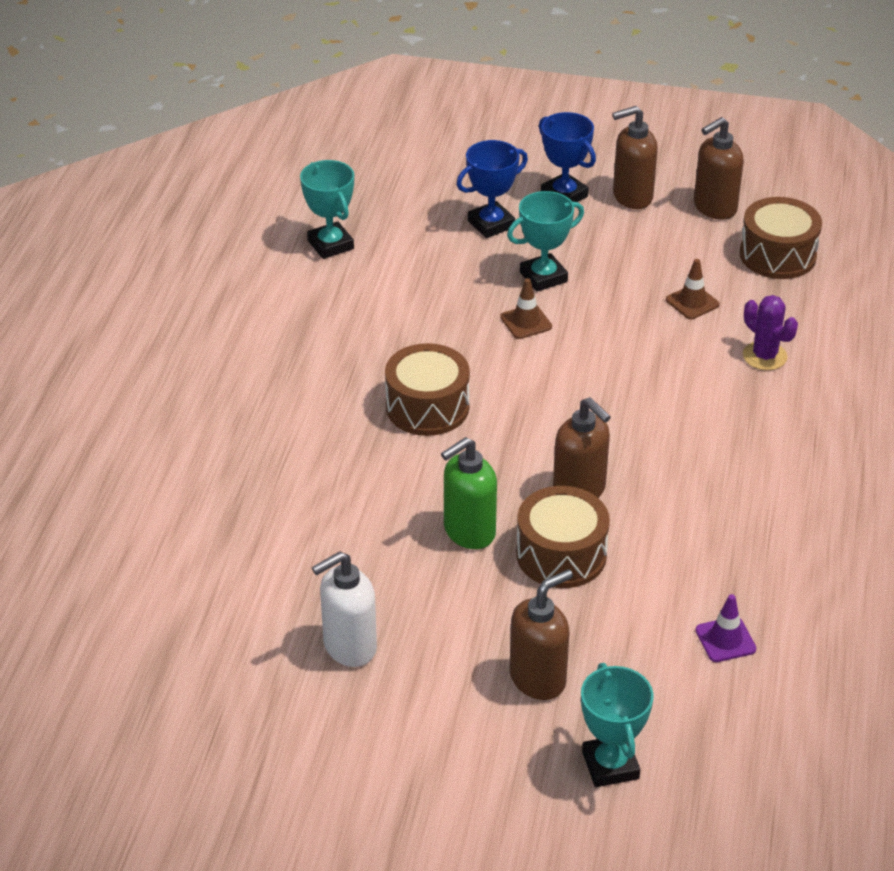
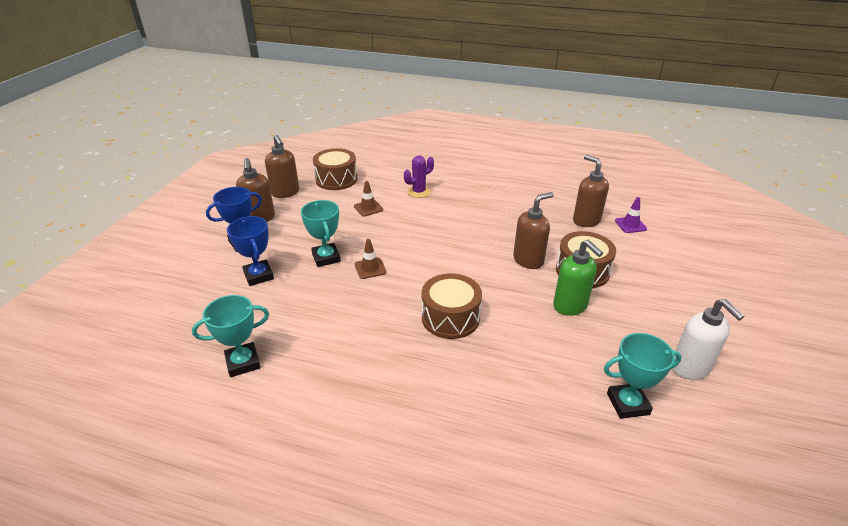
camera: 85 degrees left, 5 degrees down
(538, 679) = (683, 287): brown soap dispenser -> brown soap dispenser (586, 220)
(610, 765) = (733, 267): turquoise trophy -> turquoise trophy (628, 404)

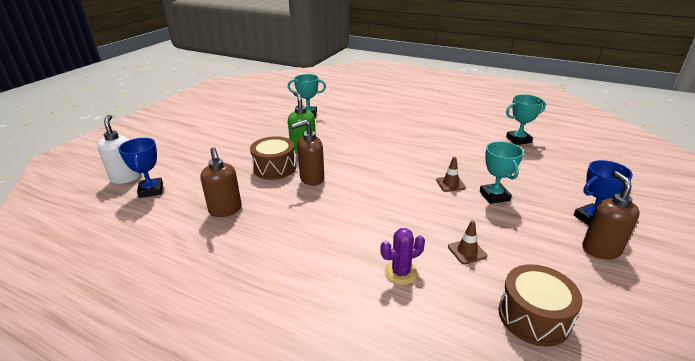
camera: 170 degrees left, 5 degrees down
(258, 276) = (548, 186): blue trophy -> blue trophy (151, 190)
(285, 193) = (599, 293): brown soap dispenser -> none
(450, 317) = (388, 149): brown drum -> none
(630, 225) = (188, 201): purple traffic cone -> none
(691, 368) = (262, 122): white soap dispenser -> white soap dispenser (126, 178)

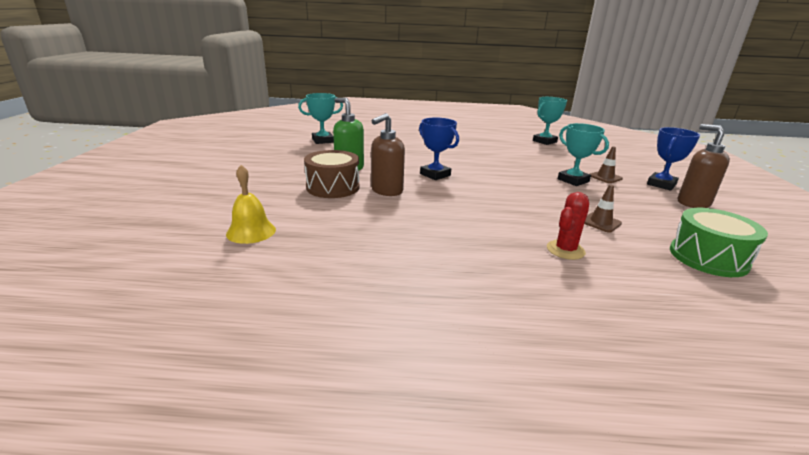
camera: 25 degrees left, 5 degrees down
(126, 178) = (127, 223): white soap dispenser -> none
(151, 190) = (182, 230): blue trophy -> blue trophy (435, 175)
(188, 200) = (251, 231): none -> yellow bell
(225, 210) = (312, 232): brown soap dispenser -> none
(400, 273) = (565, 250): purple cactus -> red cactus
(450, 184) = (527, 177): brown traffic cone -> brown traffic cone (605, 177)
(533, 317) = (708, 257): brown drum -> green drum

